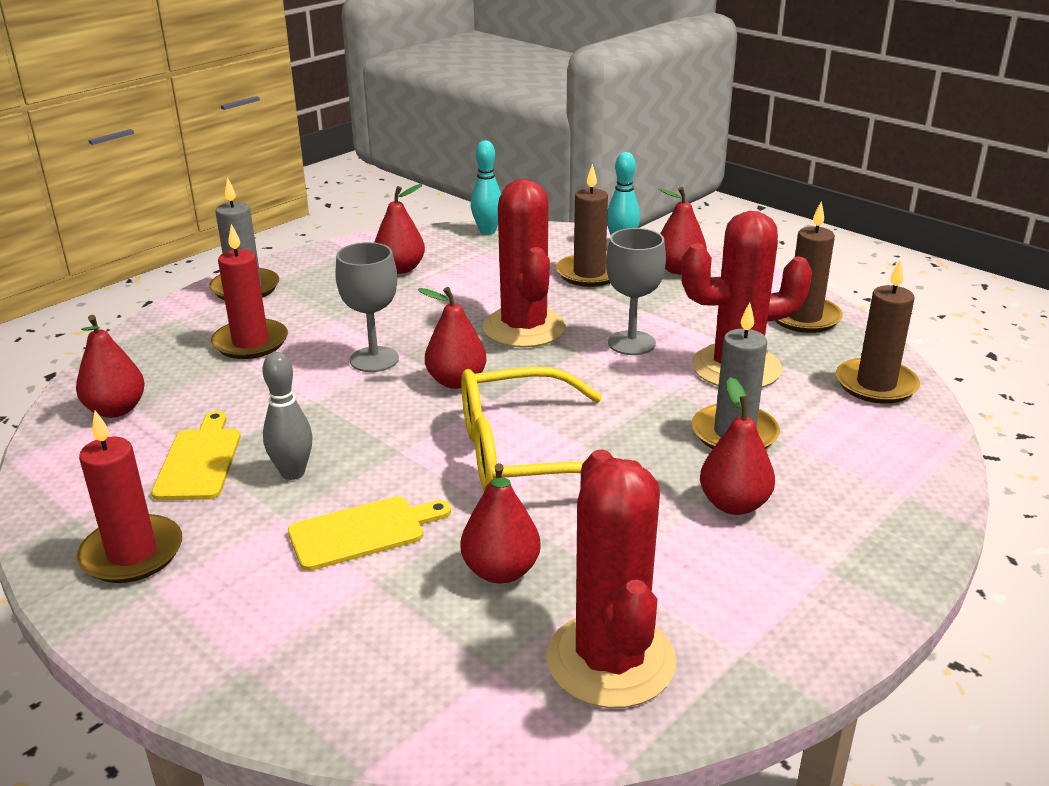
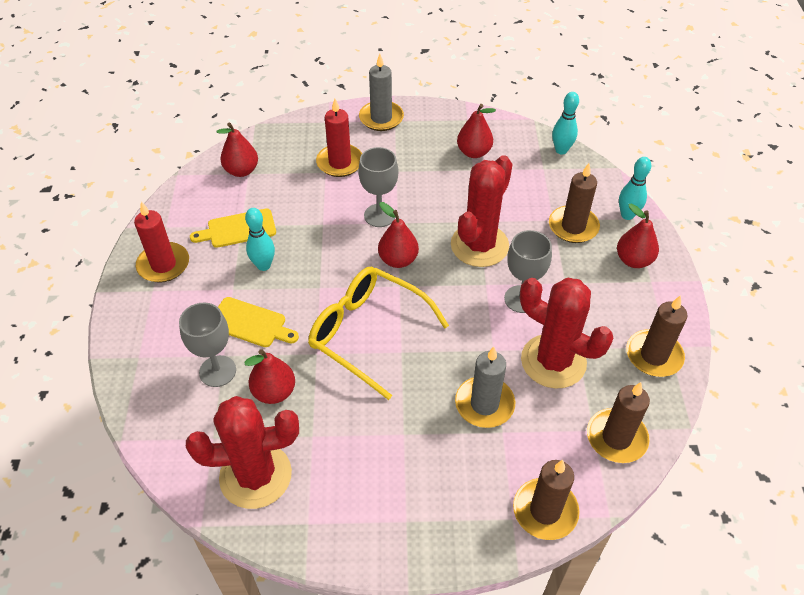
camera: 45 degrees right, 20 degrees up
(199, 461) = (238, 229): yellow cutting board -> yellow cutting board turned 150 degrees counterclockwise
(293, 473) = (263, 265): grey bowling pin -> turquoise bowling pin
(392, 602) = (217, 371): none -> grey goblet
(610, 660) = (255, 475): red cactus -> red cactus turned 45 degrees clockwise
(734, 504) = (419, 445): red pear -> none
(919, 470) = (545, 511): none -> brown candle

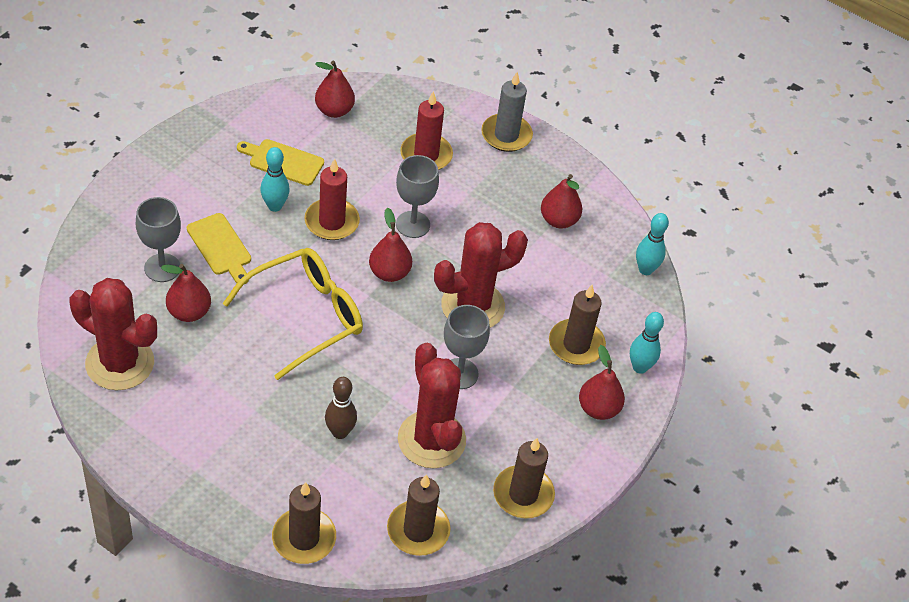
camera: 30 degrees right, 0 degrees up
(163, 265) = (197, 155): red candle -> red candle (332, 222)
(369, 334) = (304, 317): yellow glasses -> yellow glasses turned 75 degrees clockwise
(484, 404) = (340, 432): grey candle -> brown bowling pin

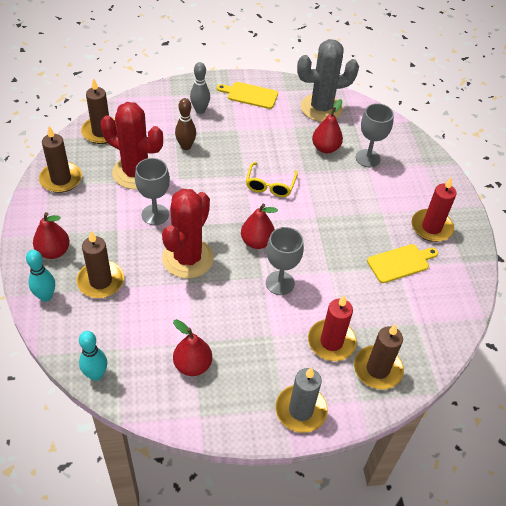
camera: 140 degrees right, 0 degrees up
(120, 363) = (321, 108): red cactus -> grey cactus
(220, 247) = (358, 188): yellow cutting board -> yellow cutting board (250, 95)
(266, 472) = (200, 110): none -> grey bowling pin
(275, 206) = (366, 232): turquoise bowling pin -> none
(304, 317) = (270, 185): yellow glasses -> yellow glasses, size x0.56
(304, 538) = (152, 98): brown candle -> brown candle (377, 369)
(332, 222) = (325, 247): red candle -> red candle (431, 227)
(334, 110) = (425, 325): red pear -> none

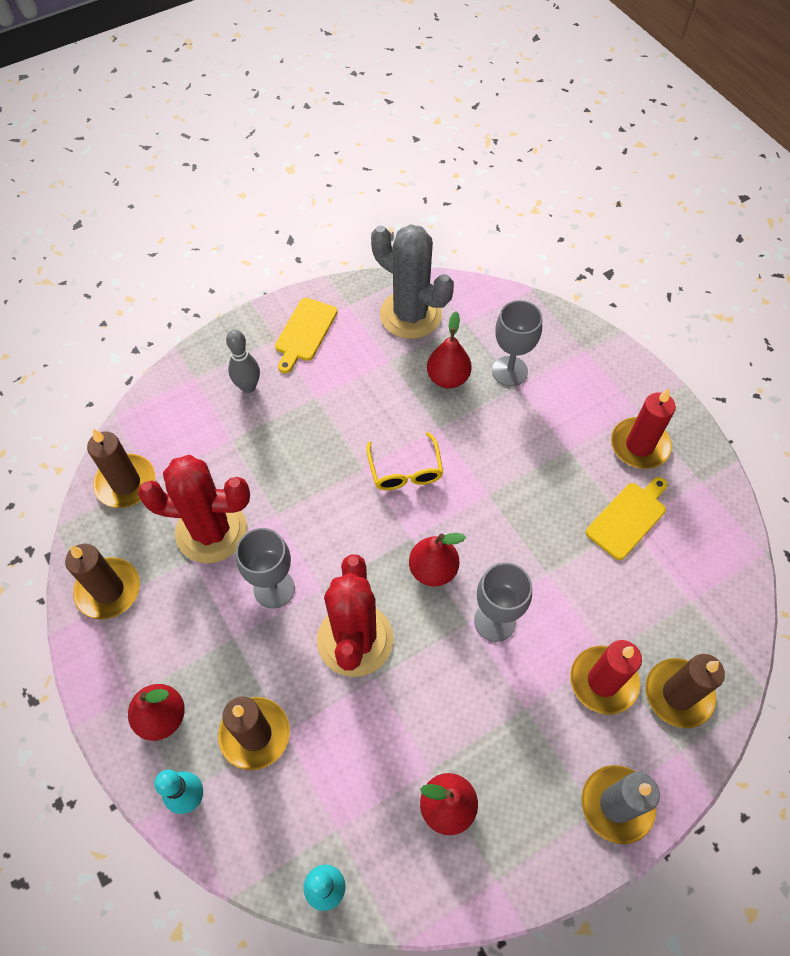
camera: 20 degrees left, 10 degrees up
(186, 146) = (259, 456): brown bowling pin -> none
(250, 95) = (305, 332): yellow cutting board -> yellow cutting board turned 60 degrees counterclockwise
(321, 108) = (410, 315): grey cactus -> grey cactus turned 75 degrees clockwise

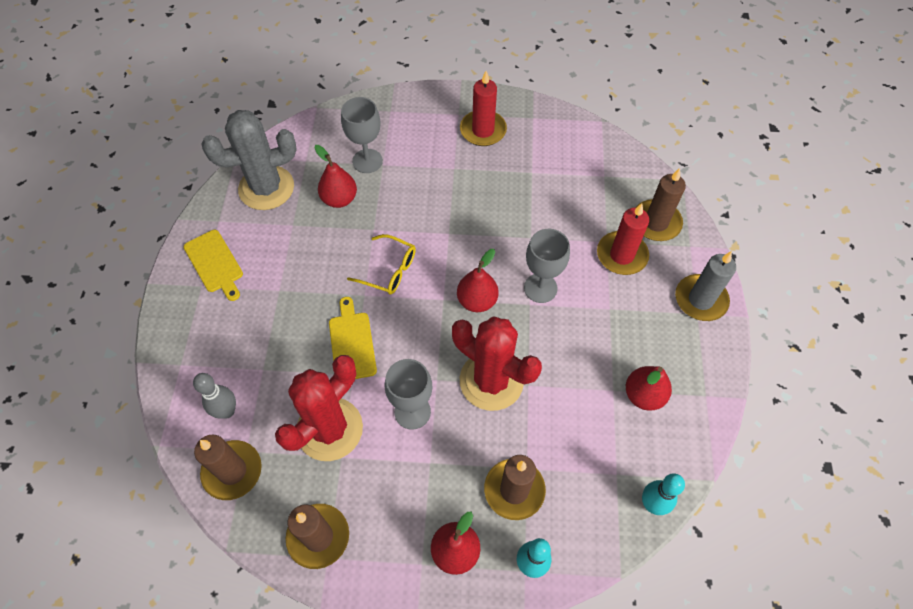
camera: 55 degrees left, 0 degrees up
(248, 387) = (226, 330): grey bowling pin -> grey bowling pin (227, 411)
(628, 518) = (527, 170): yellow cutting board -> yellow cutting board (352, 343)

